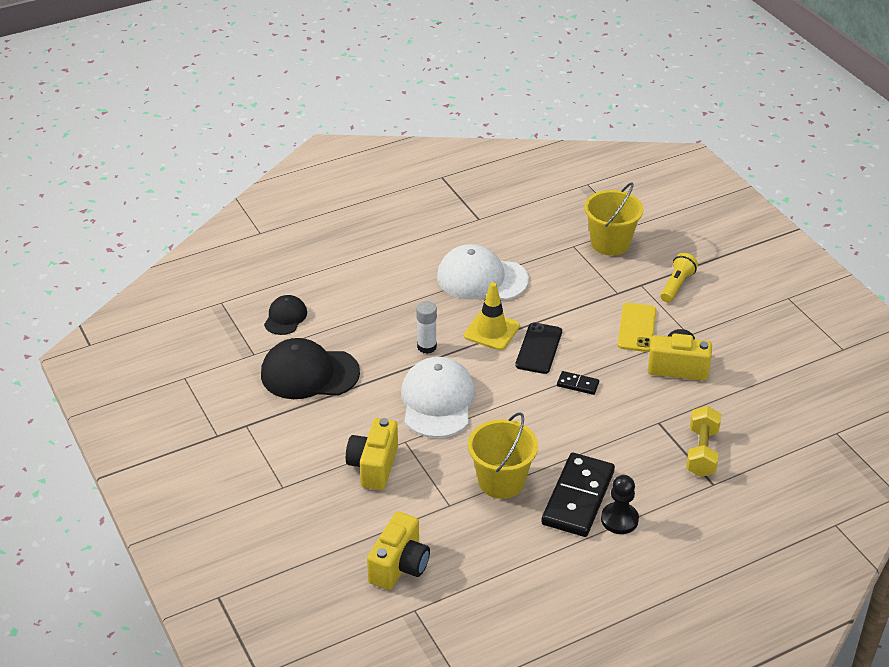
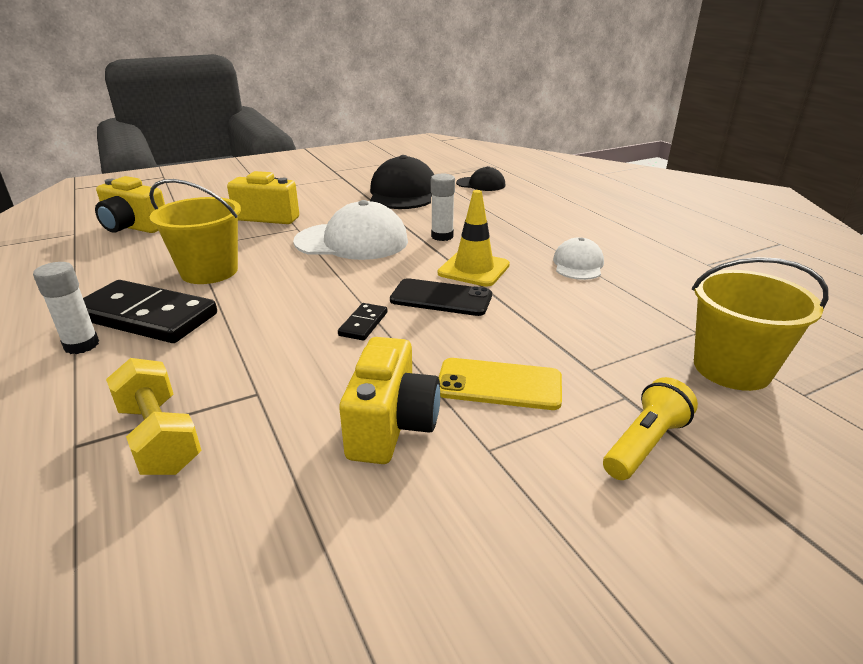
camera: 90 degrees right, 10 degrees down
(481, 278) = (578, 264): white cap -> white cap, size x0.55
(619, 519) = (81, 345): black pawn -> white glue stick
(676, 285) = (644, 444): yellow flashlight -> yellow flashlight turned 75 degrees counterclockwise
(701, 452) = (159, 437): yellow dumbbell -> yellow dumbbell turned 45 degrees clockwise

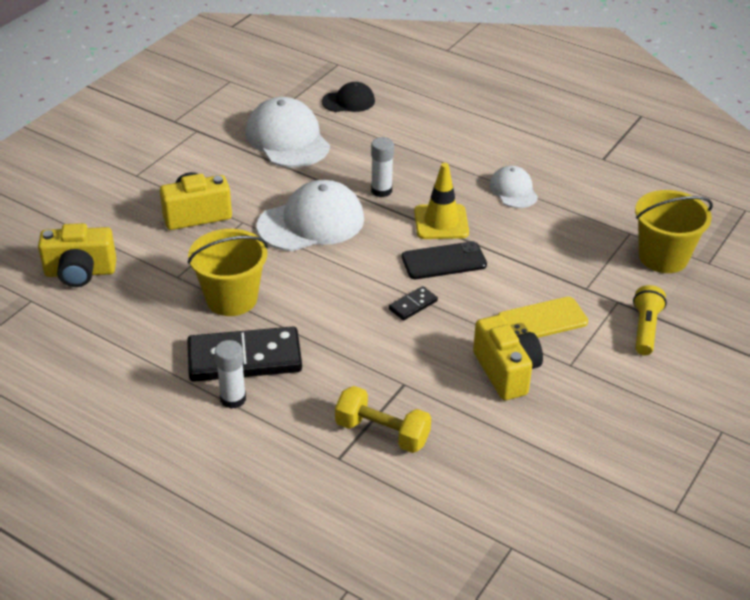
camera: 30 degrees left, 10 degrees up
(363, 324) = (413, 305): black domino -> black domino turned 60 degrees clockwise
(403, 193) = (287, 139): black cap -> white cap

